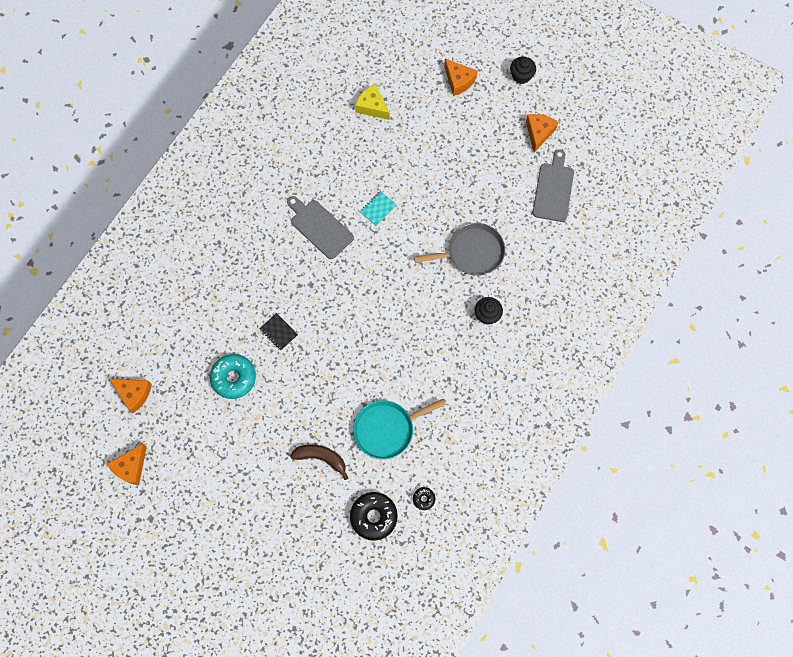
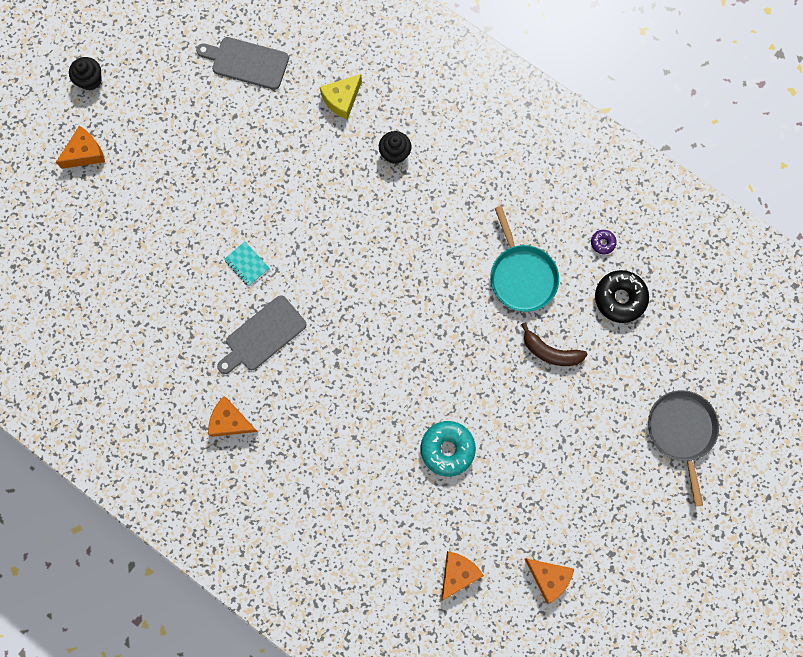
camera: 85 degrees left, 5 degrees up
(278, 332) = (394, 393): black notebook -> none
(321, 458) = (550, 352): brown banana -> brown banana turned 90 degrees counterclockwise
(372, 106) = (105, 260): yellow cheese -> yellow cheese (342, 99)
(423, 499) = (602, 243): black donut -> purple donut
(472, 252) = (316, 161): grey pan -> grey pan (681, 431)
(539, 133) = (170, 69): orange cheese -> orange cheese (230, 421)

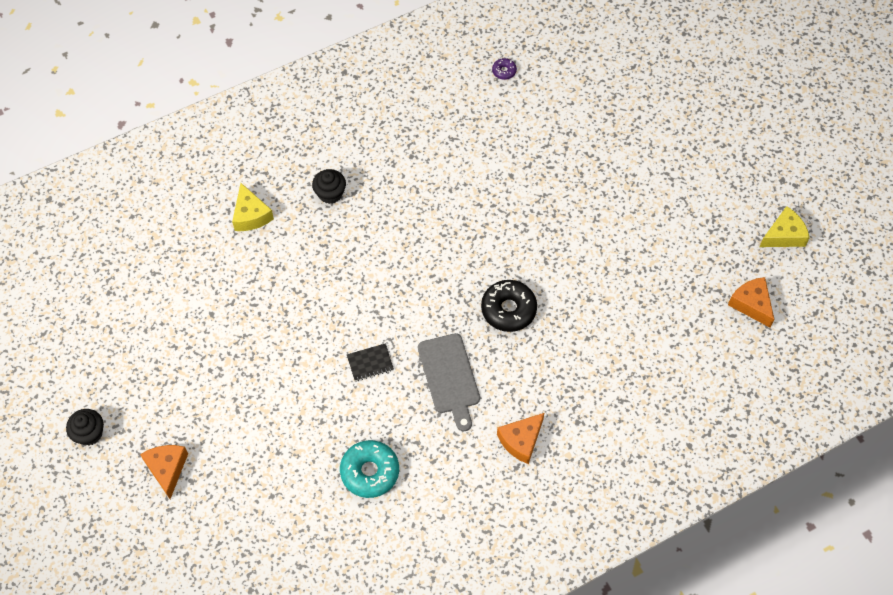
camera: 65 degrees left, 15 degrees down
(246, 62) = (162, 281): grey cutting board -> none
(247, 264) = (370, 363): turquoise notebook -> black notebook
(447, 449) = (634, 266): turquoise donut -> turquoise donut (370, 472)
(521, 276) = (502, 143): turquoise pan -> none
(548, 577) = (784, 235): orange cheese -> yellow cheese
(550, 352) = (582, 150): brown banana -> none
(620, 298) = (560, 80): black donut -> black donut (508, 309)
(681, 431) = (698, 86): grey pan -> none

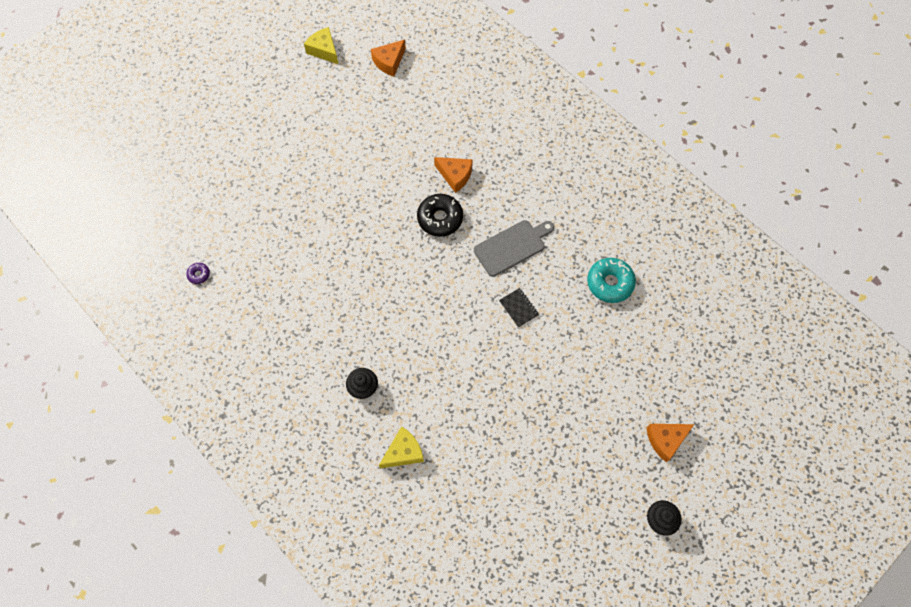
camera: 105 degrees left, 5 degrees up
(521, 440) = (547, 186): orange cheese -> orange cheese (455, 176)

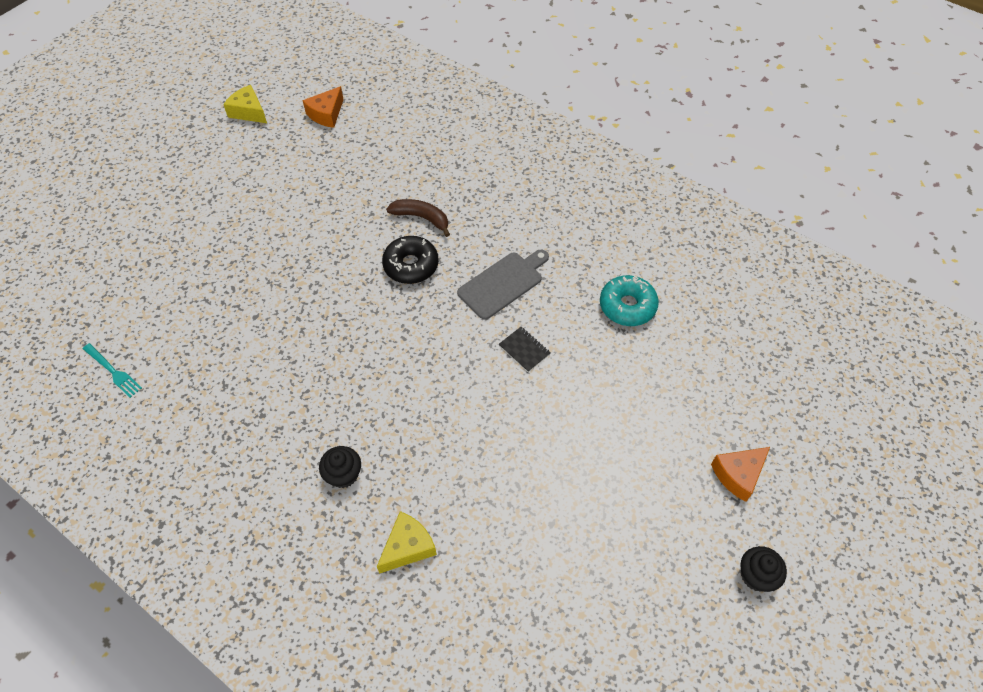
camera: 10 degrees left, 10 degrees down
(199, 275) = (113, 372): purple donut -> turquoise fork
(455, 176) = (421, 218): orange cheese -> brown banana

